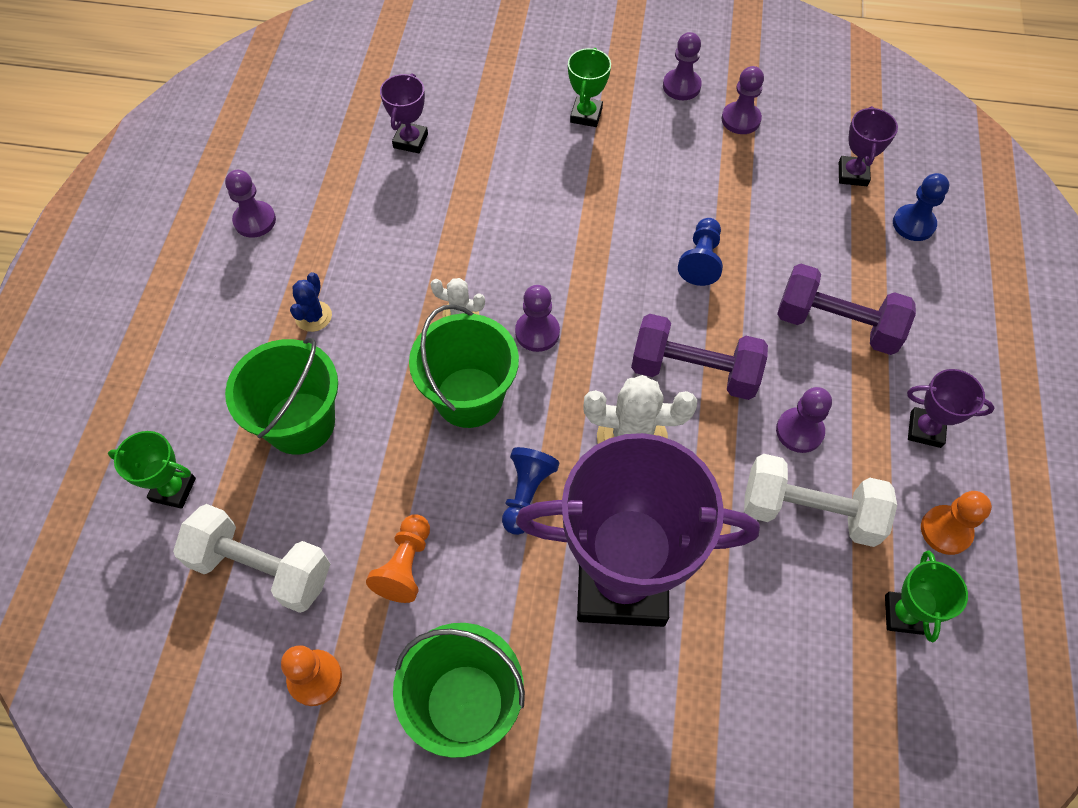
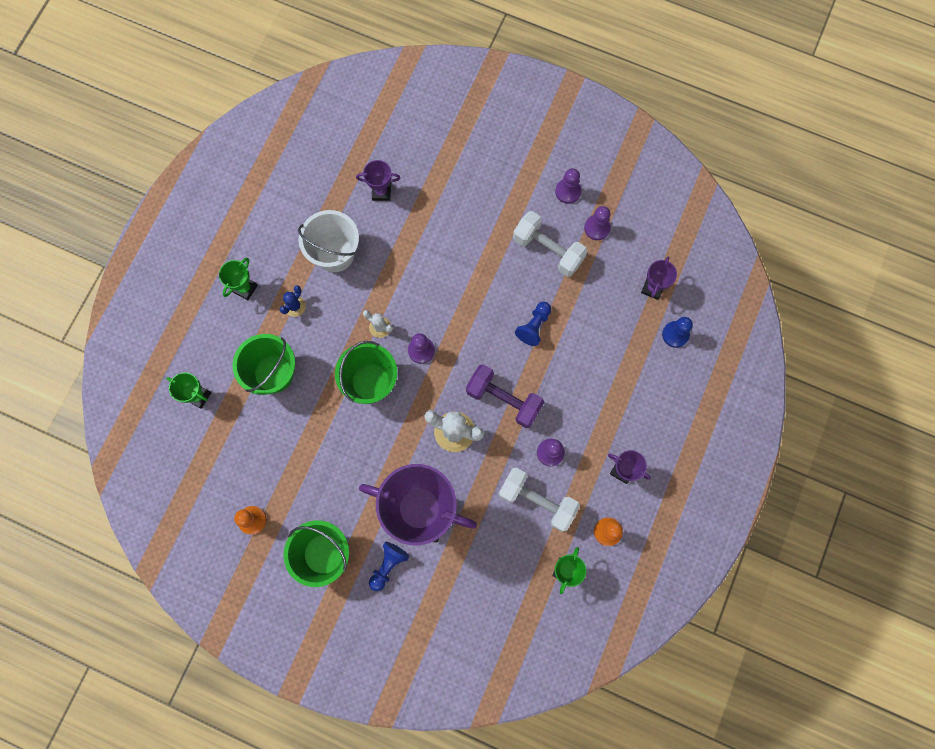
camera: 15 degrees right, 15 degrees up
(255, 220) = (273, 229): purple pawn -> none
(261, 568) = (237, 454): white dumbbell -> white dumbbell (548, 250)
(361, 232) = (335, 254): none -> white bucket
(405, 565) = (311, 472): orange pawn -> none
(410, 141) = (381, 192): purple trophy -> purple trophy turned 60 degrees clockwise
(526, 495) = (386, 450): blue pawn -> blue pawn (388, 565)
(586, 115) = (498, 199): green trophy -> green trophy (245, 288)
(836, 324) = (599, 391): purple dumbbell -> none

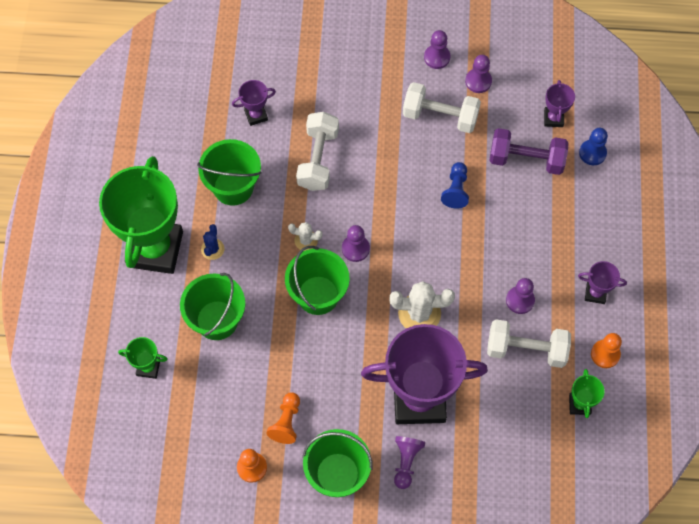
camera: 20 degrees left, 10 degrees down
(245, 288) = (155, 249): green trophy -> green trophy, size x2.41
(298, 490) = (286, 422): none -> orange pawn
(335, 254) = (233, 187): white bucket -> green bucket
(388, 565) = (406, 462): blue pawn -> purple pawn
(421, 253) = (318, 159): none -> white dumbbell
(504, 399) = (455, 267): purple dumbbell -> purple dumbbell (526, 159)

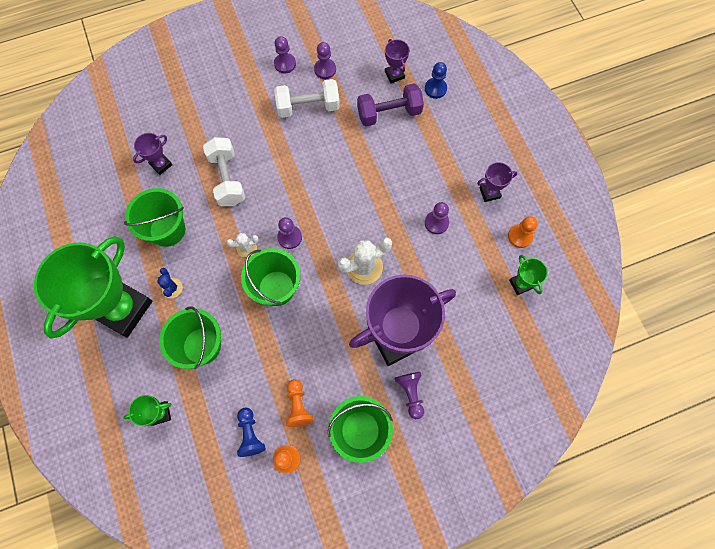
camera: 25 degrees left, 5 degrees up
(155, 249) = (123, 309): green trophy -> green trophy turned 45 degrees clockwise
(456, 190) = (347, 158): blue pawn -> blue pawn (250, 434)
(526, 349) = (459, 259): white dumbbell -> none

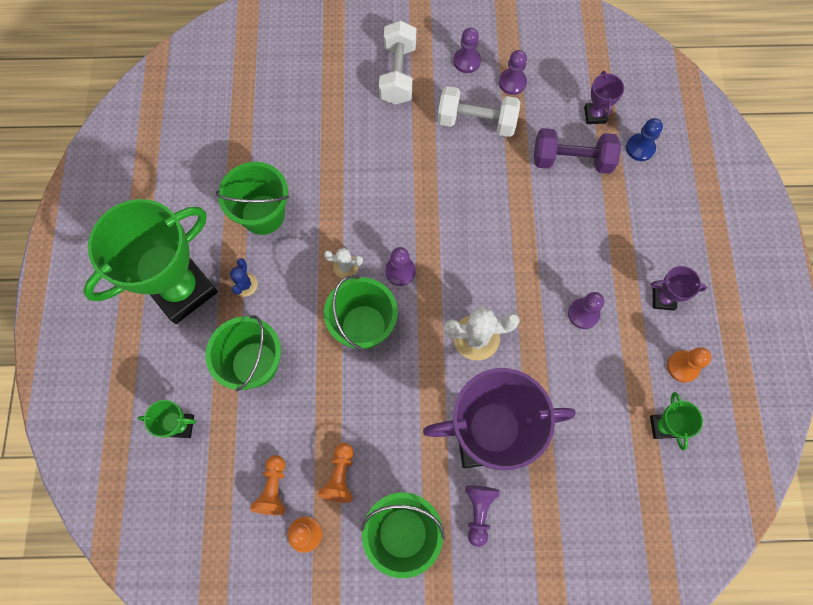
camera: 20 degrees right, 0 degrees up
(161, 165) = (282, 136): purple trophy -> none
(227, 179) = (352, 177): white dumbbell -> white dumbbell (398, 74)
(250, 434) = (273, 489): blue pawn -> orange pawn

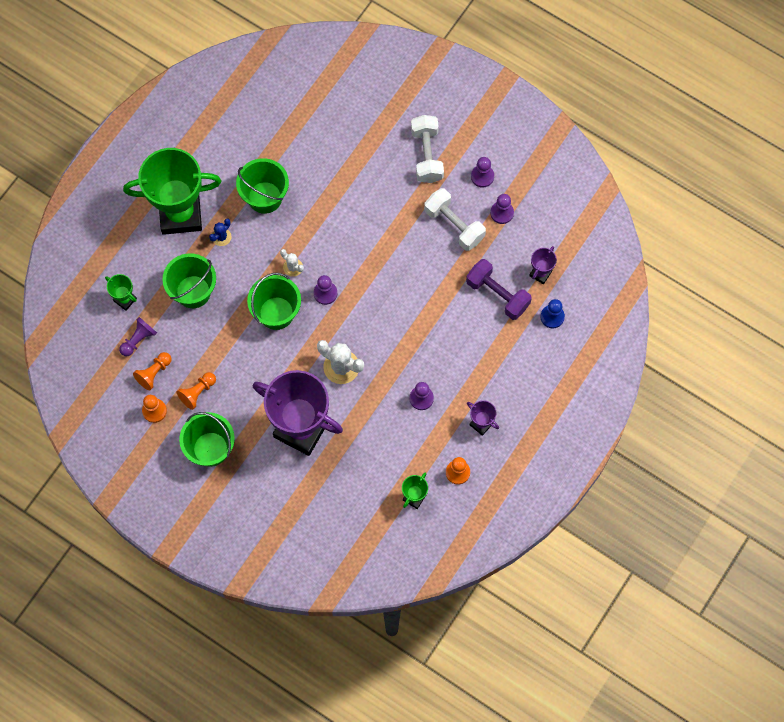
camera: 35 degrees right, 0 degrees up
(398, 74) = (427, 155): white dumbbell -> white dumbbell turned 45 degrees counterclockwise
(478, 512) = (263, 468): purple pawn -> purple pawn (138, 340)

